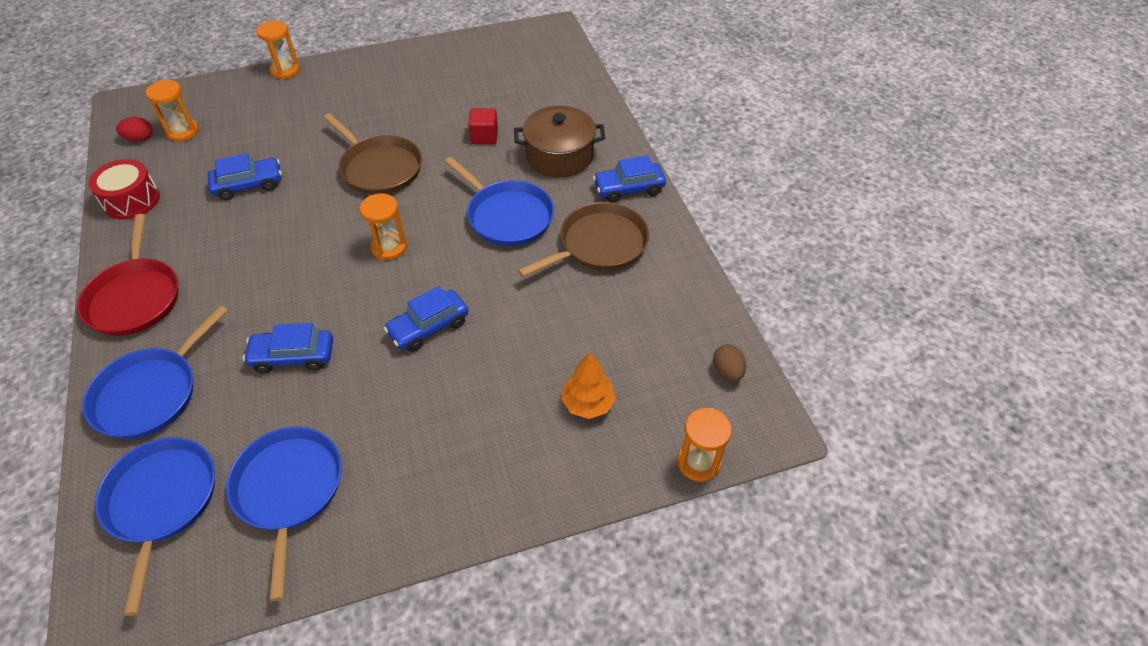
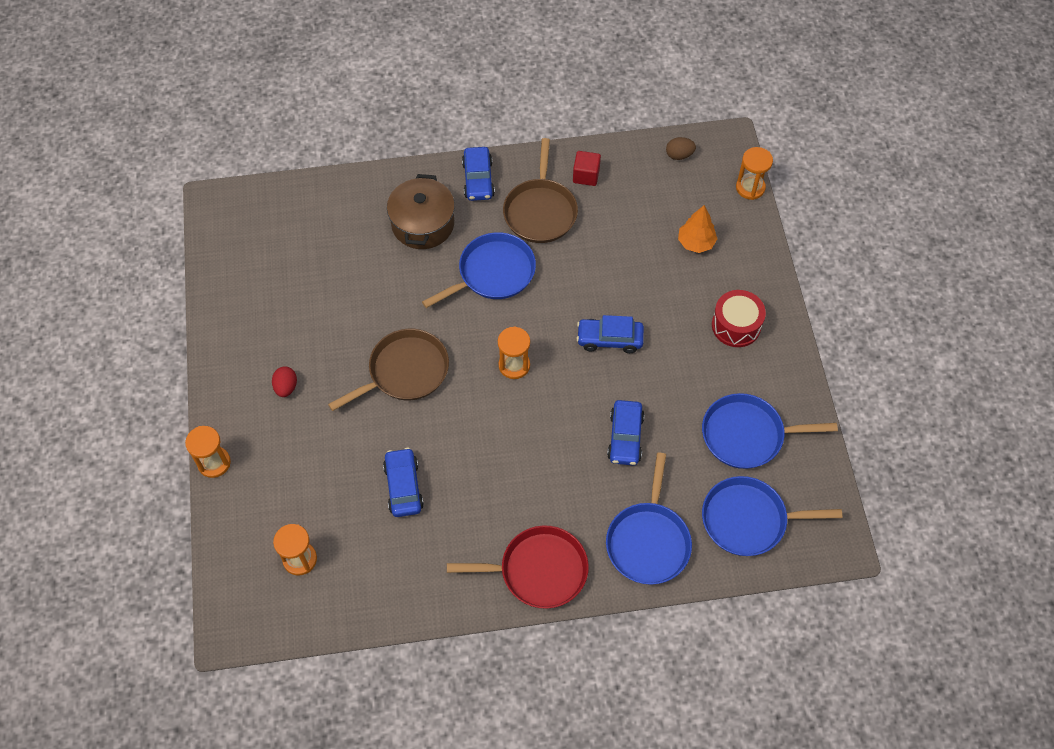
camera: 80 degrees left, 10 degrees up
(131, 200) = (403, 595): red drum -> red drum (736, 325)
(140, 139) = (301, 602): red egg -> red egg (286, 387)
(150, 393) = (648, 541): blue pan -> blue pan turned 60 degrees clockwise
(429, 327) = (609, 339): blue car -> blue car turned 120 degrees clockwise
(484, 136) = (379, 281): red cube -> red cube (586, 175)
(599, 244) = (540, 211): brown pan -> brown pan turned 150 degrees counterclockwise

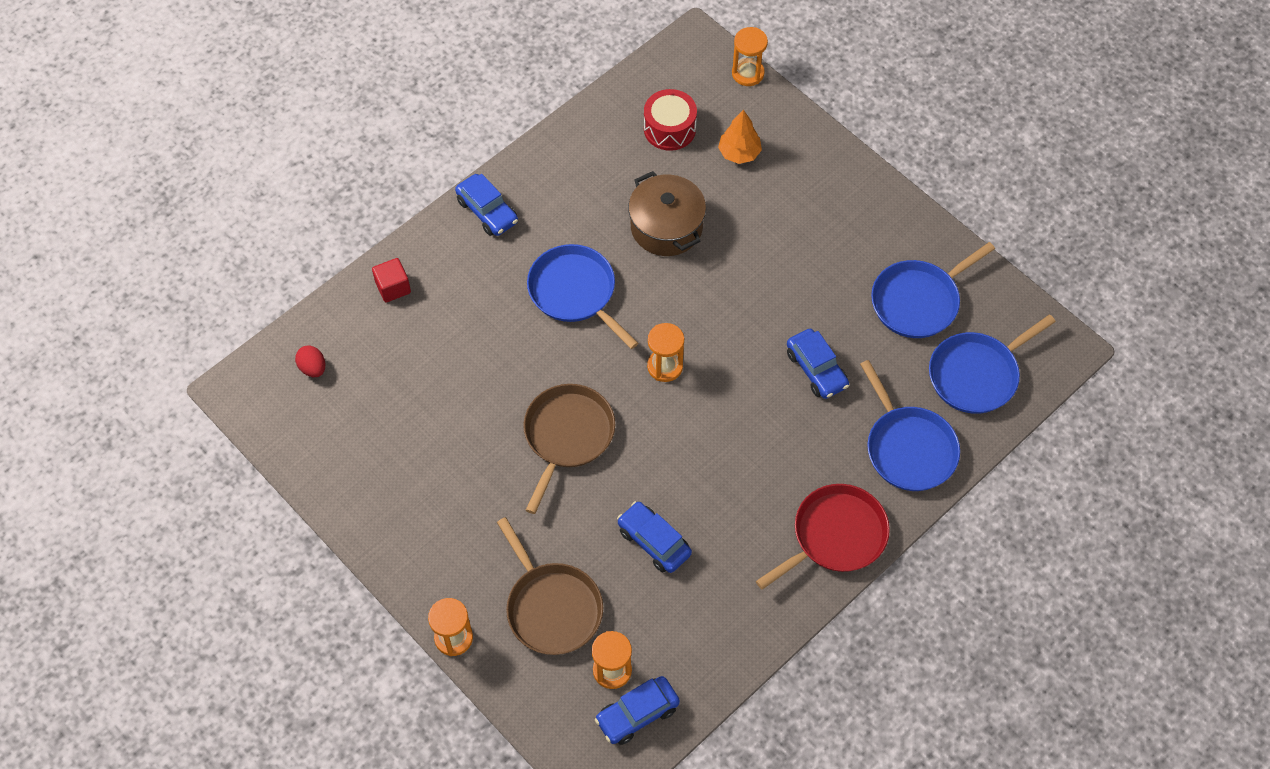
camera: 35 degrees left, 0 degrees up
(286, 387) = (464, 522): red egg -> red egg (313, 368)
(423, 224) = (468, 286): brown pot -> brown pot (666, 227)
(493, 273) = (575, 292): blue pan -> blue pan turned 60 degrees counterclockwise
(540, 211) = (572, 207): brown pan -> brown pan (552, 608)
(586, 175) = (588, 148): red cube -> red cube (393, 287)
(609, 339) = (732, 289): blue car -> blue car (637, 714)
(679, 155) = (659, 79): brown egg -> none
(736, 325) = (833, 208): red drum -> red drum (669, 129)

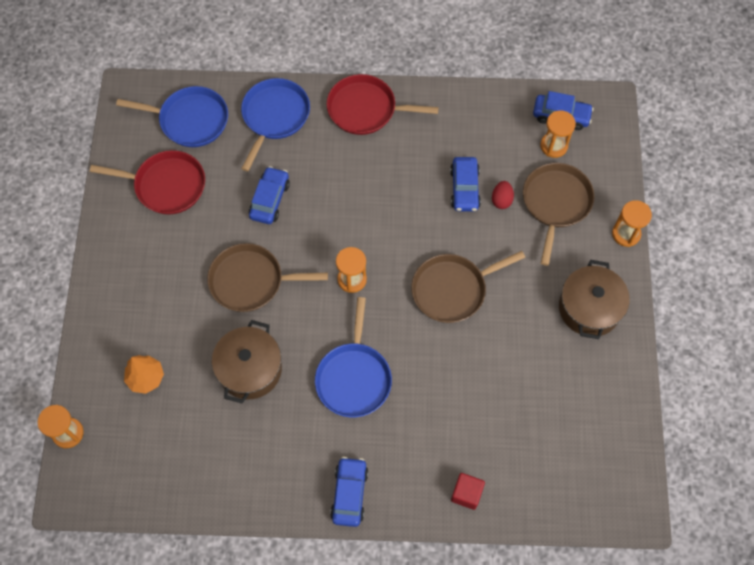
camera: 135 degrees left, 5 degrees up
(313, 368) = (571, 481): red egg -> red egg (501, 200)
(425, 529) = (589, 308): none -> brown pot
(669, 129) = (166, 440): red drum -> none
(748, 290) = (250, 281): none -> brown pan
(918, 301) = (166, 185): blue pan -> red pan

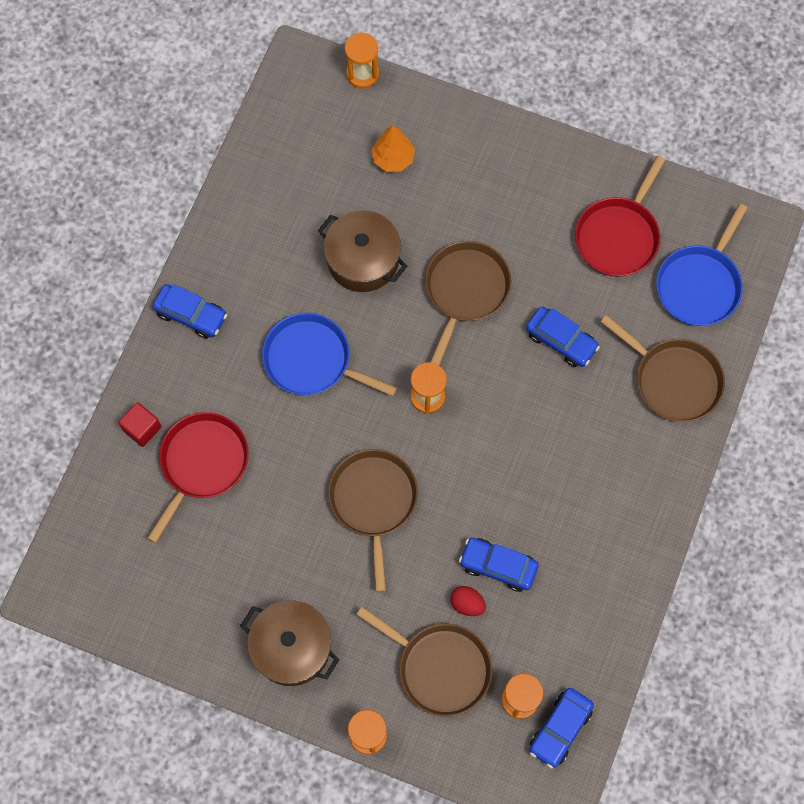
camera: 110 degrees right, 5 degrees up
(274, 116) = (674, 380): blue pan -> brown pan
(365, 109) = (649, 489): red pan -> red pan (202, 463)

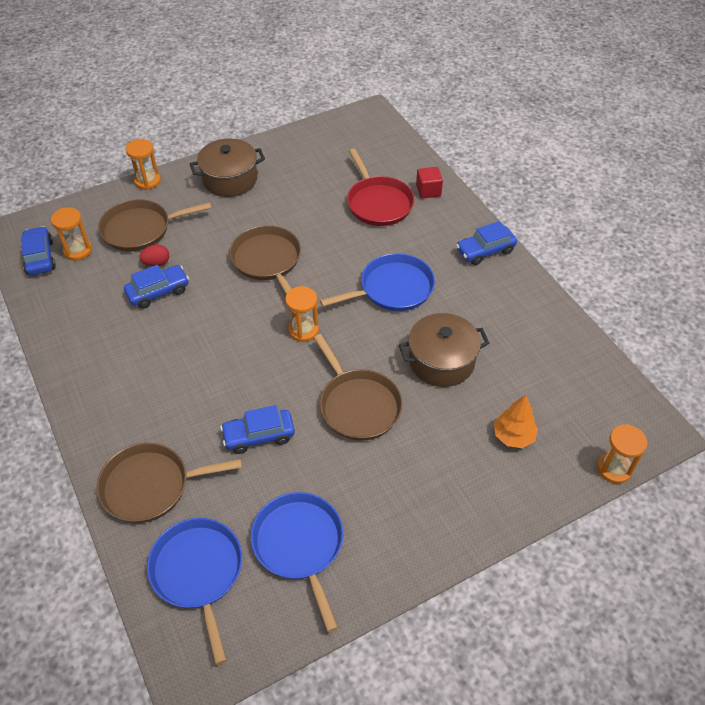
camera: 130 degrees right, 20 degrees down
(373, 501) = (267, 261): brown pan -> brown pan turned 150 degrees counterclockwise
(618, 236) = (299, 545): red pan -> blue pan

